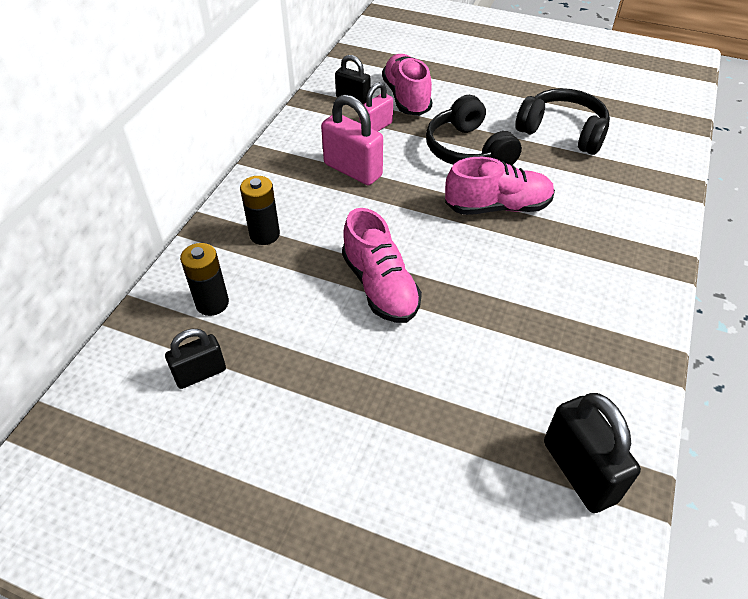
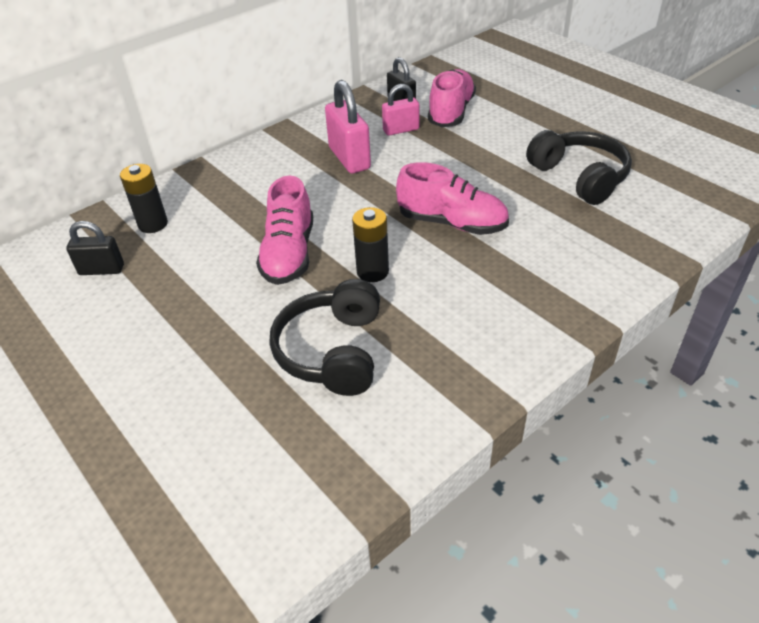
camera: 30 degrees right, 5 degrees down
(264, 234) = (234, 187): black battery -> black battery (372, 272)
(468, 150) = (468, 169): black headphones -> black headphones (332, 351)
(579, 471) = (322, 459): black padlock -> none

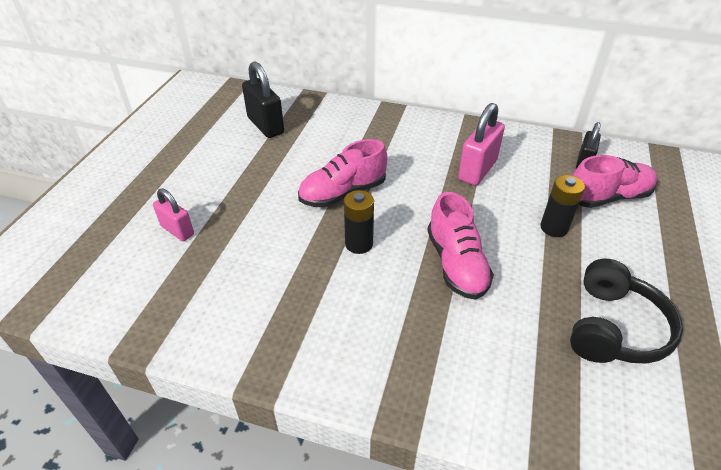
camera: 55 degrees right, 0 degrees up
(101, 270) = (265, 125): black padlock -> black padlock, size x1.58
(153, 224) = (321, 122): black battery -> black battery (554, 228)
(332, 351) = (262, 261): black headphones -> none
(401, 130) = (546, 180): pink padlock -> pink padlock (177, 230)

